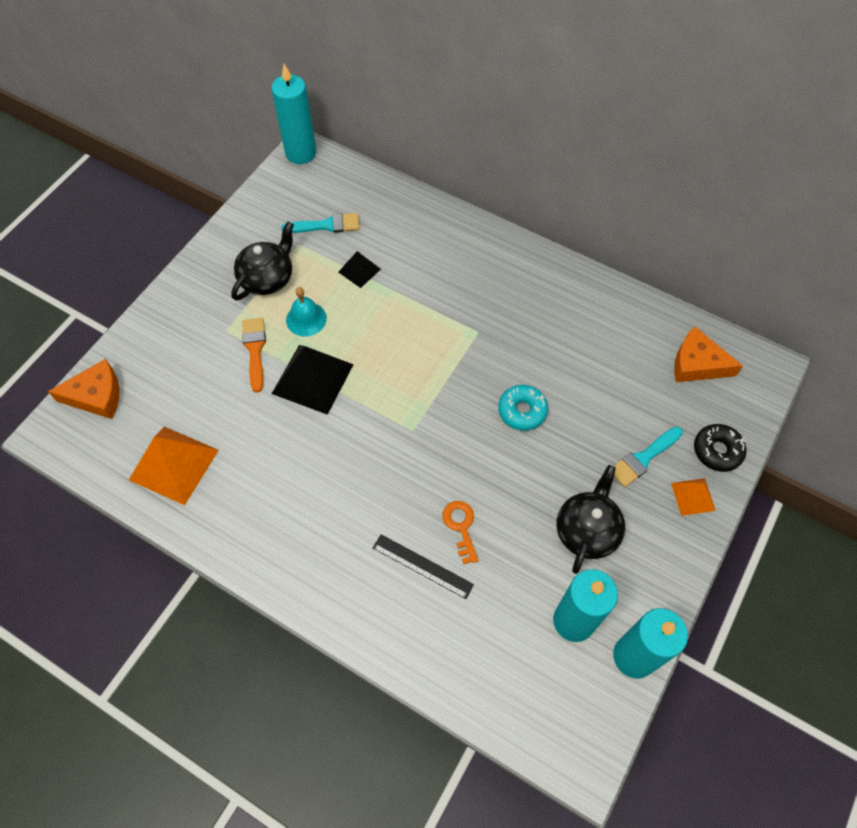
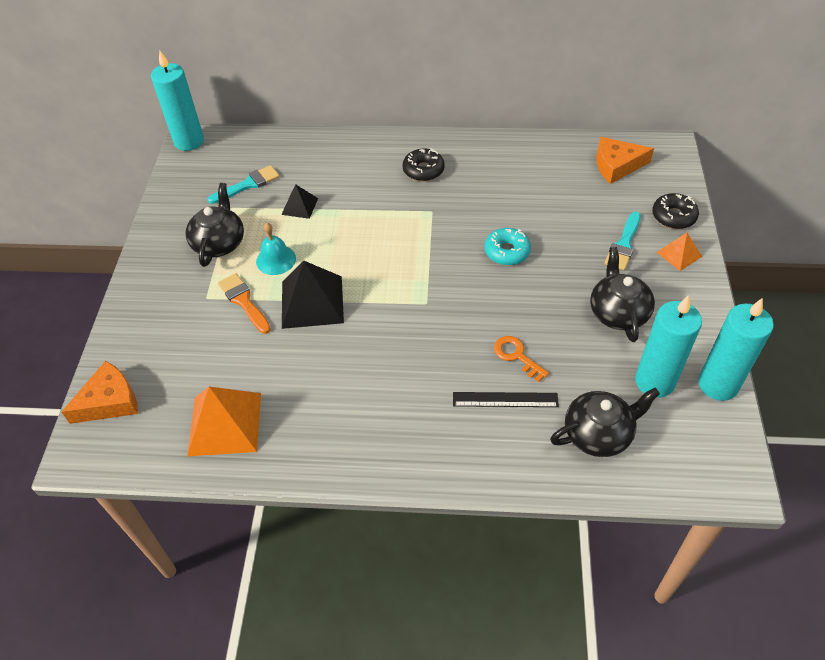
camera: 25 degrees left, 10 degrees down
(485, 645) = (598, 433): none -> black teapot
(498, 282) = (423, 170): none -> black donut

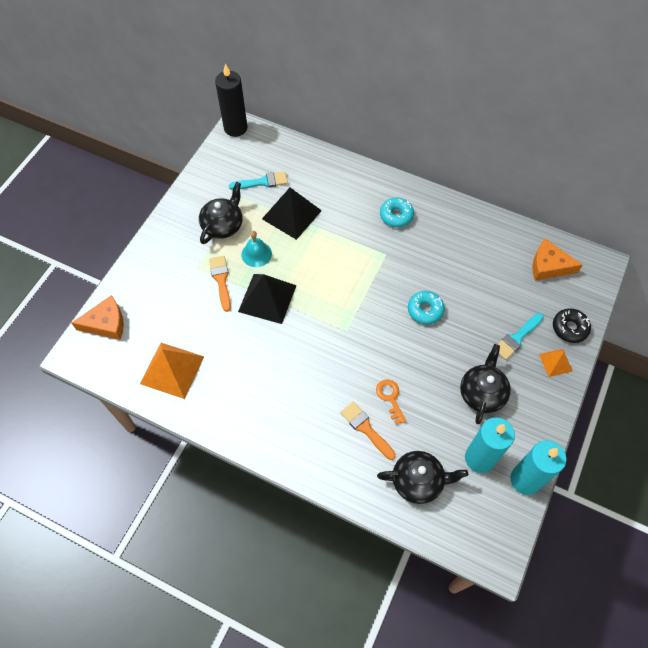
camera: 20 degrees right, 10 degrees up
(189, 141) = (235, 128): turquoise candle -> black candle
(300, 206) = (291, 214): black pyramid -> black pyramid, size x1.87
(423, 170) = (396, 215): black donut -> turquoise donut
(505, 399) = (366, 428): black ruler -> orange brush

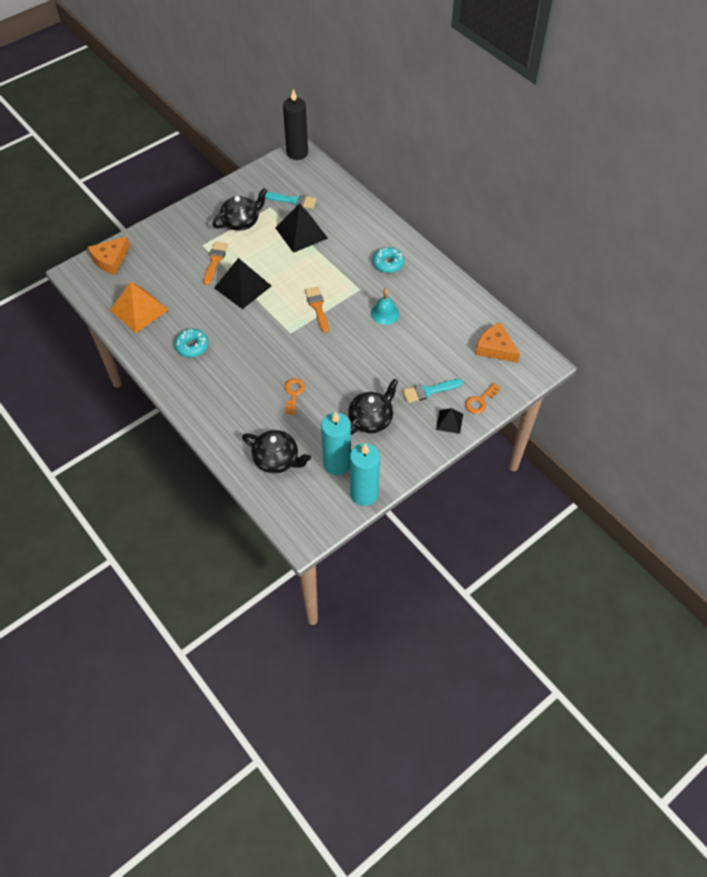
camera: 25 degrees right, 5 degrees down
(106, 323) = (110, 260): orange cheese -> orange cheese turned 120 degrees clockwise
(256, 254) = (254, 252): turquoise bell -> turquoise bell (385, 313)
(366, 428) = (260, 407): orange brush -> orange brush (317, 307)
(425, 310) = (364, 342): turquoise donut -> turquoise donut (192, 346)
(555, 362) = (449, 421): orange pyramid -> black pyramid
(569, 328) = (480, 401): black donut -> orange key

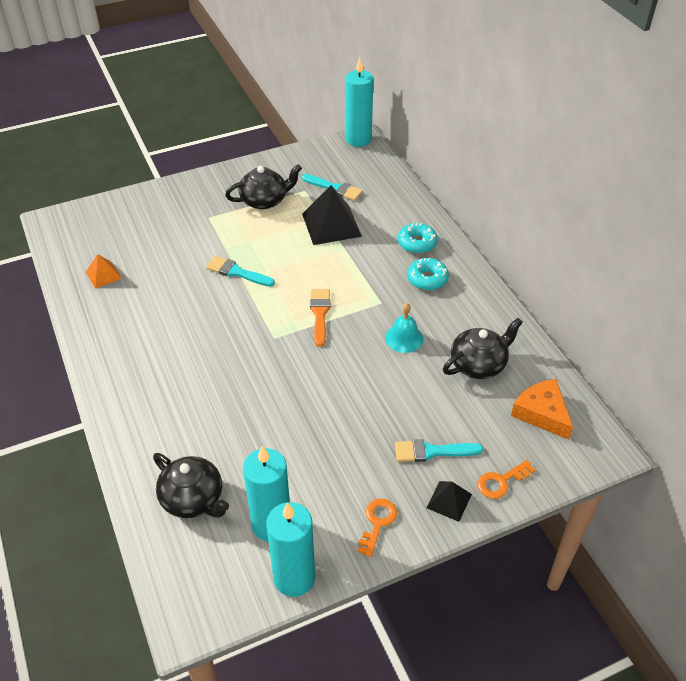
camera: 15 degrees right, 10 degrees down
(110, 260) = (97, 214): orange cheese -> none
(139, 310) = (103, 275): orange pyramid -> orange pyramid, size x0.53
(192, 346) = (147, 329): turquoise donut -> turquoise donut (417, 243)
(215, 261) = (216, 237): orange brush -> none
(242, 287) = (236, 272): black pyramid -> turquoise brush
(293, 393) = (249, 415): orange key -> orange key (377, 522)
(297, 153) = (358, 139): black candle -> turquoise candle
(371, 419) = (340, 472): black teapot -> black teapot (479, 364)

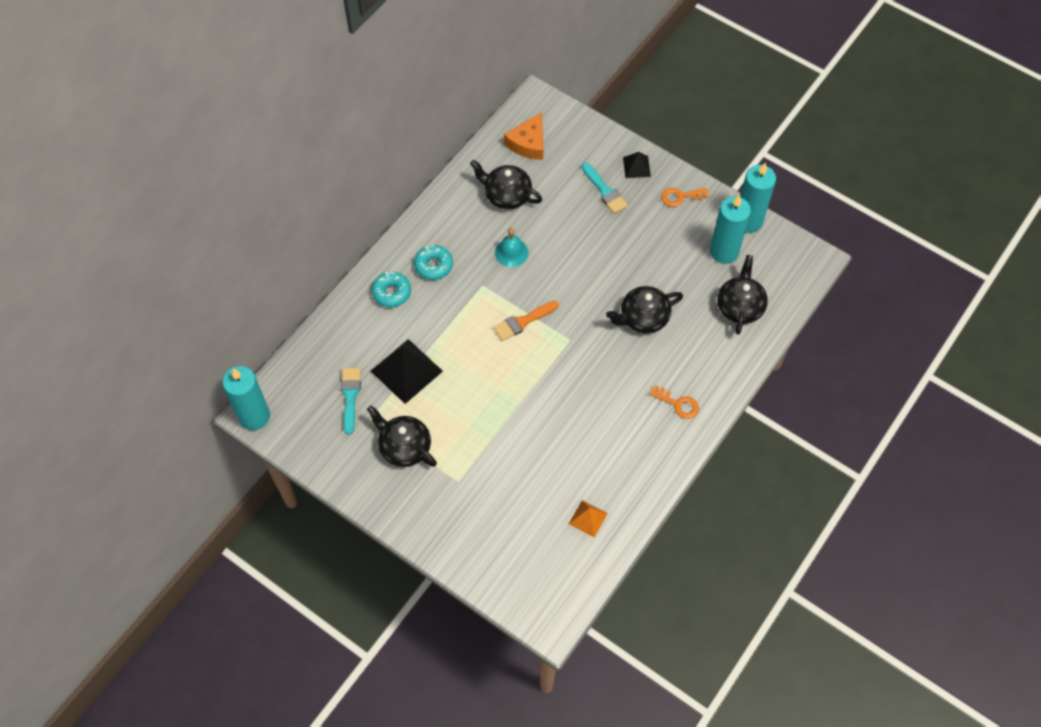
camera: 120 degrees left, 15 degrees up
(236, 272) = (515, 411): turquoise brush -> none
(250, 405) = (643, 318): none -> black teapot
(501, 482) = (602, 145): orange key -> orange key (678, 404)

